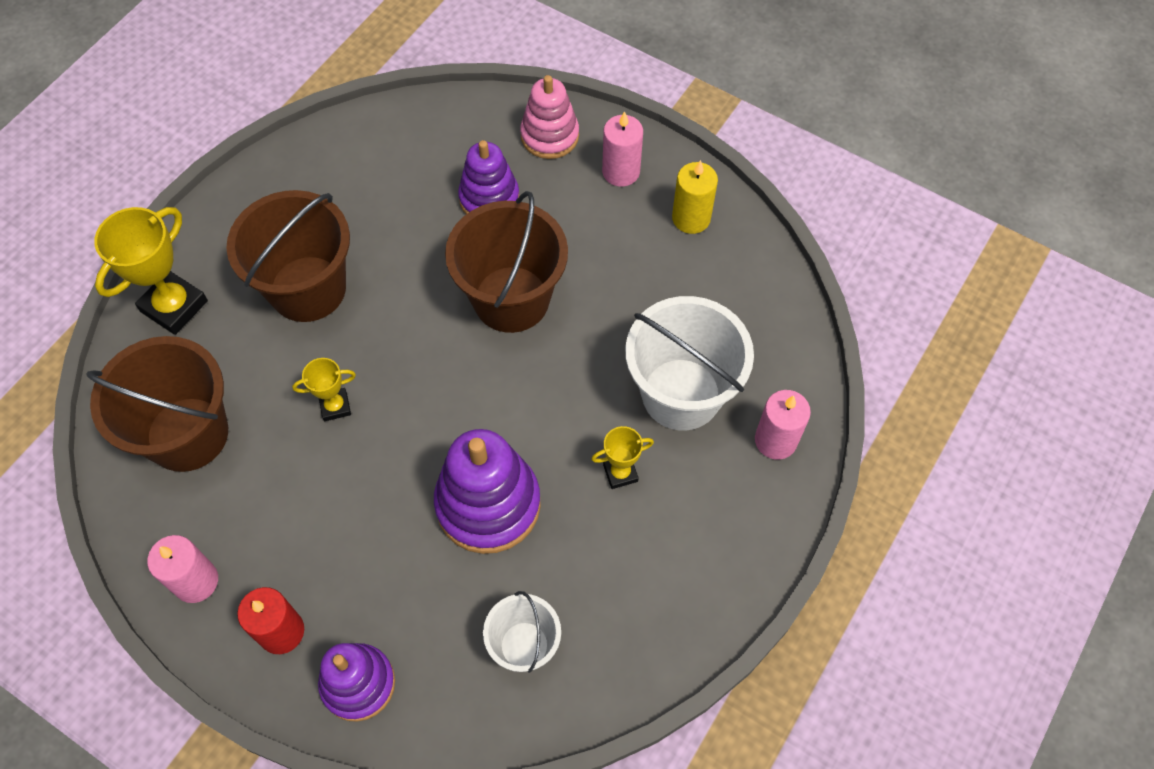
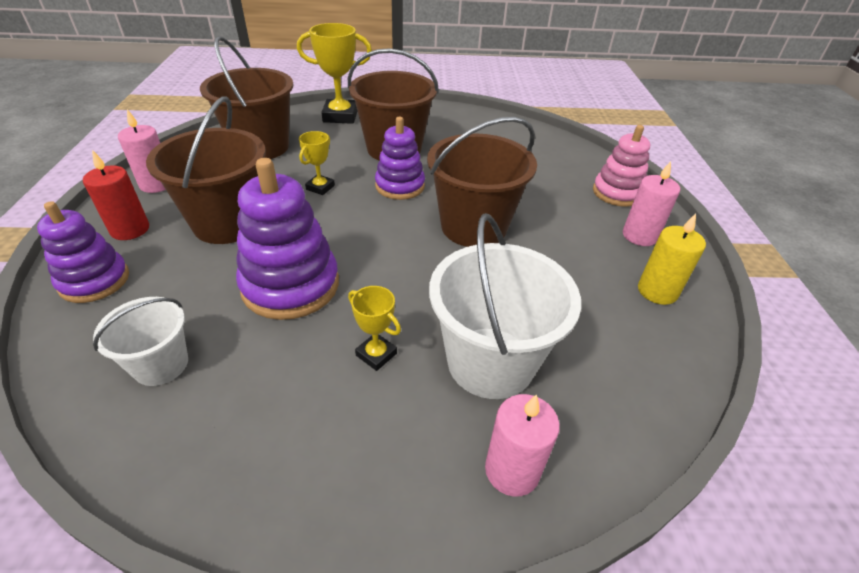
camera: 55 degrees right, 20 degrees down
(335, 406) = (320, 187): yellow trophy -> yellow trophy turned 75 degrees clockwise
(340, 527) = (228, 223): none -> brown bucket
(489, 198) = (537, 187): purple stacking toy -> purple stacking toy (400, 186)

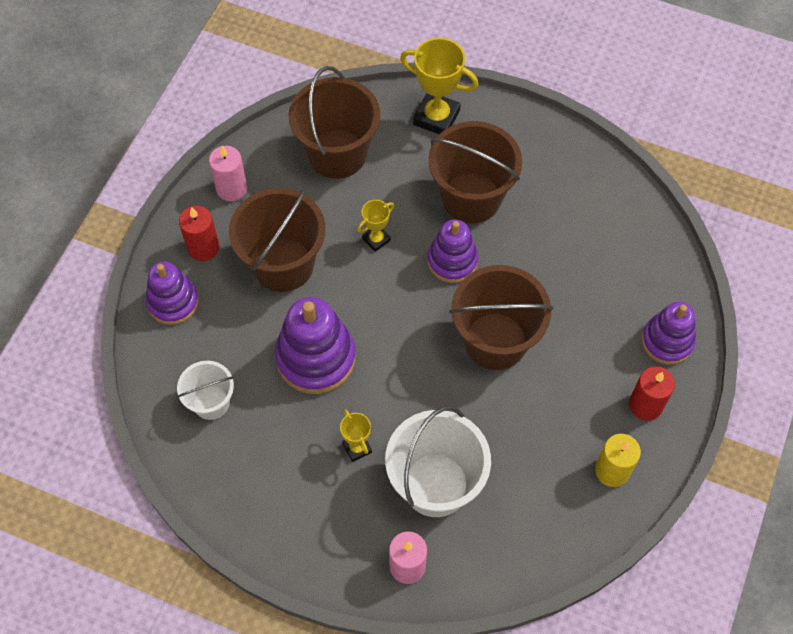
camera: 25 degrees right, 20 degrees up
(617, 193) = (667, 341): pink stacking toy -> purple stacking toy
(639, 236) = (645, 405): pink candle -> red candle

